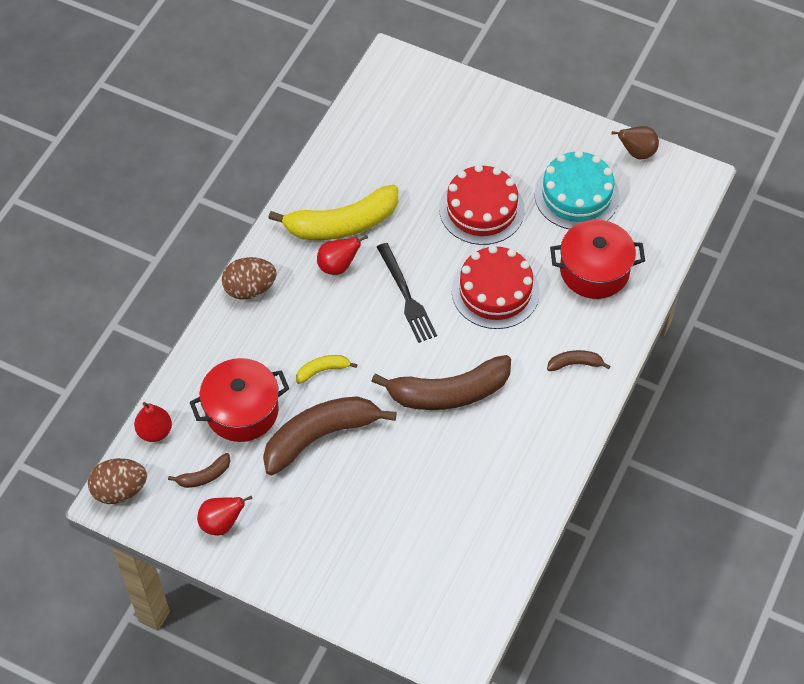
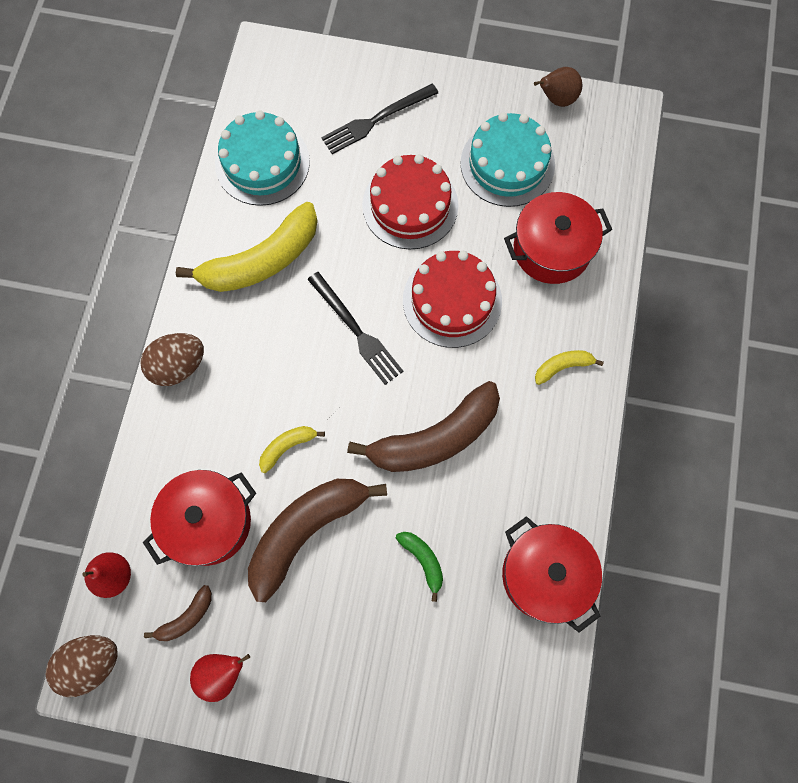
camera: 15 degrees left, 15 degrees up
(338, 266) = (270, 313): red pear -> none
(364, 148) = (262, 163): none -> turquoise cake
(410, 481) = (423, 560): none -> green banana
(472, 136) = (376, 120): none -> black fork
(510, 517) = (545, 575): none -> red pot
(575, 364) = (562, 367): brown banana -> yellow banana

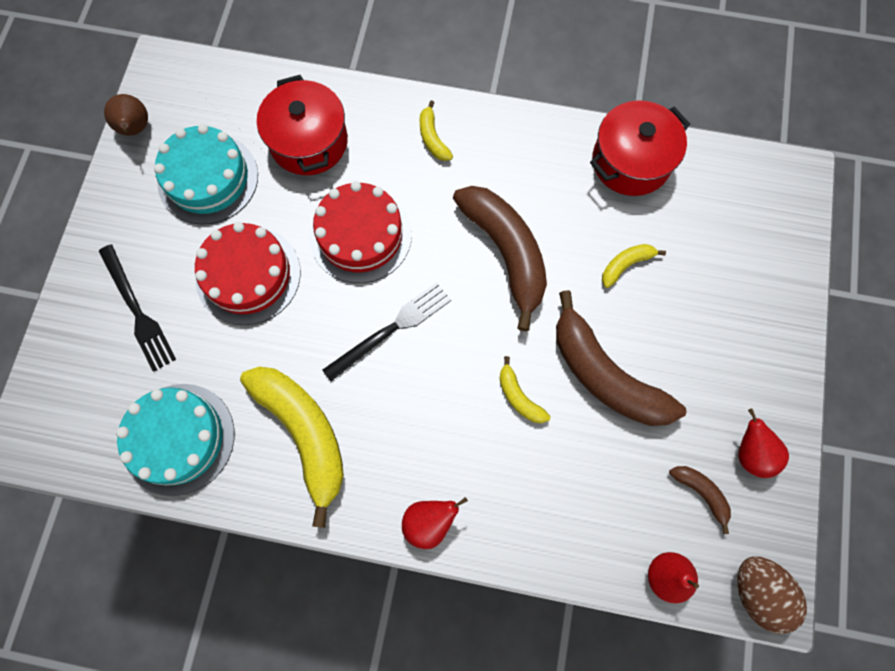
camera: 90 degrees left, 0 degrees up
(178, 366) = (429, 522): brown egg -> red pear
(208, 522) = (602, 476): red pot -> none
(423, 560) = (625, 265): green banana -> yellow banana

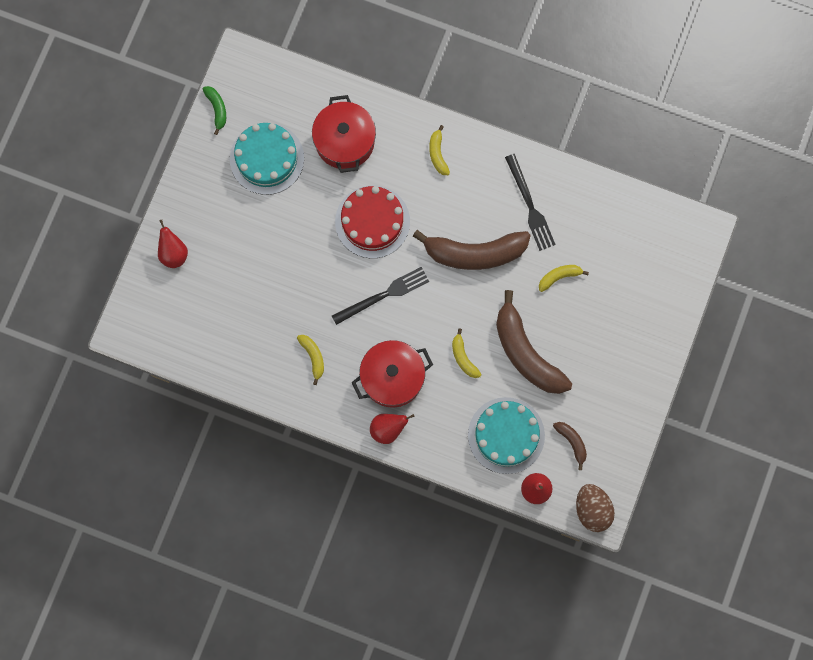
camera: 10 degrees right, 5 degrees up
(136, 129) = (217, 109): brown pear -> green banana
(137, 311) = (207, 251): black fork -> black fork (530, 205)
(178, 438) = (228, 346): turquoise cake -> turquoise cake (506, 435)
(248, 275) = (288, 238): red cake -> none
(304, 433) = (313, 357): yellow banana -> yellow banana, size x0.45
(505, 253) = (474, 253): brown banana -> brown banana turned 105 degrees clockwise
(631, 162) = (582, 198): red pot -> red pot (392, 377)
(750, 452) = (612, 422): red pear -> red pear (173, 253)

